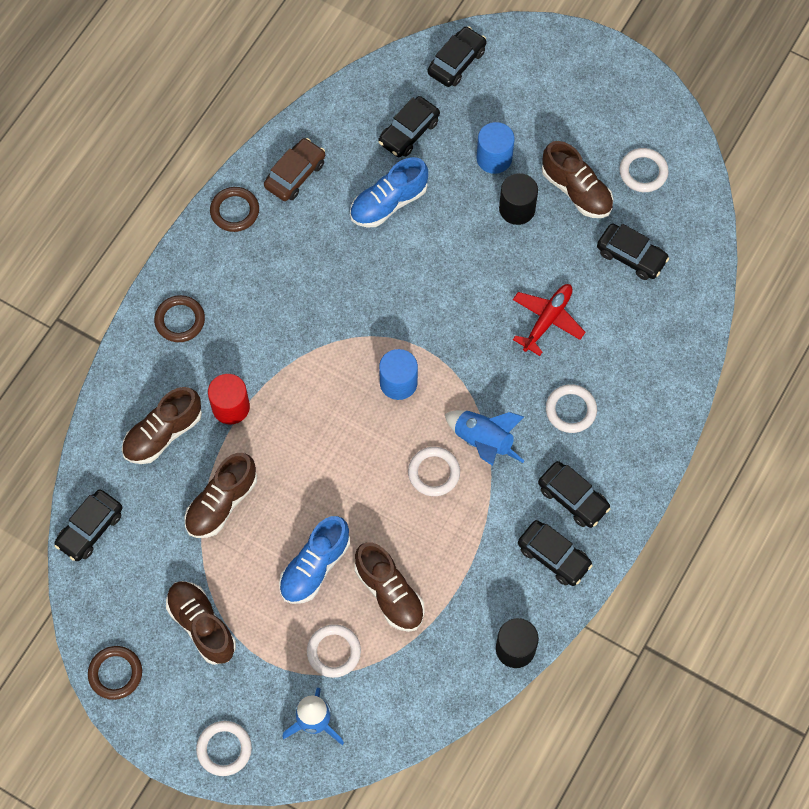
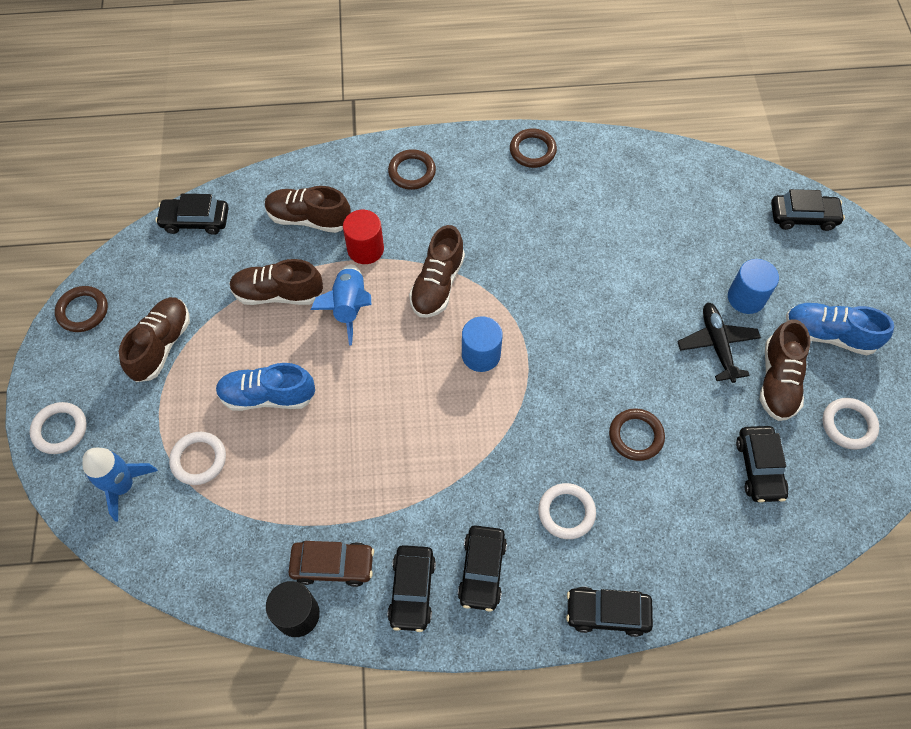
camera: 55 degrees right, 5 degrees down
(295, 174) = (599, 170): brown car -> brown car (333, 565)
(388, 203) = (634, 247): blue shoe -> blue shoe (829, 335)
(389, 593) = (282, 470): brown shoe -> brown shoe (437, 284)
(409, 132) = (709, 222): black car -> black car (607, 613)
(434, 473) = (419, 435): white ring -> none
(483, 441) = (478, 456): blue rocket -> blue rocket (349, 307)
(517, 209) = (717, 345): black cylinder -> black plane
(547, 320) = (636, 436): red plane -> brown ring

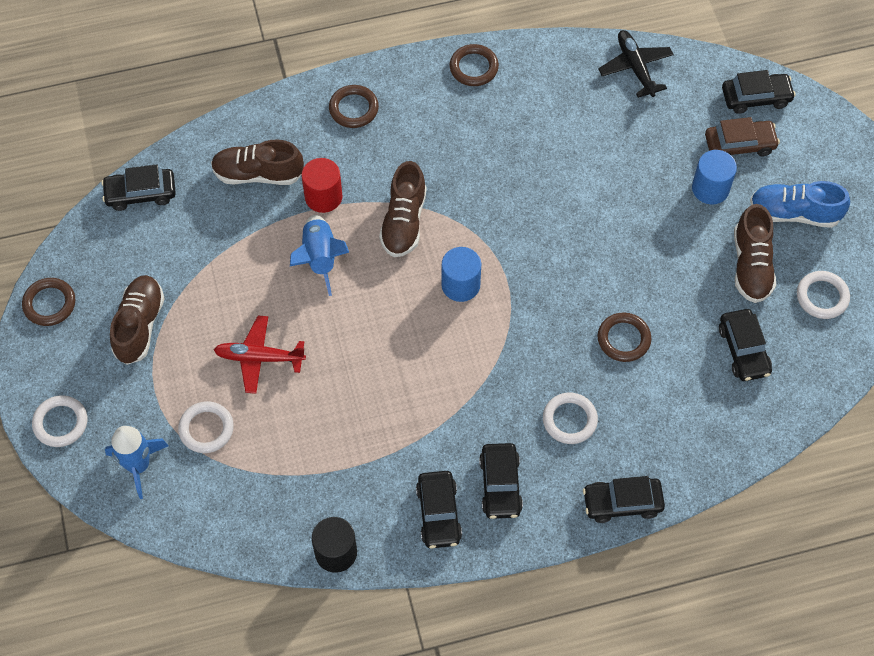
camera: 10 degrees left, 0 degrees up
(268, 396) = (259, 358): blue shoe -> red plane
(278, 293) = (245, 255): brown shoe -> none
(333, 565) = (359, 503): brown car -> brown car (739, 144)
(717, 345) = (688, 239): black plane -> black plane (635, 67)

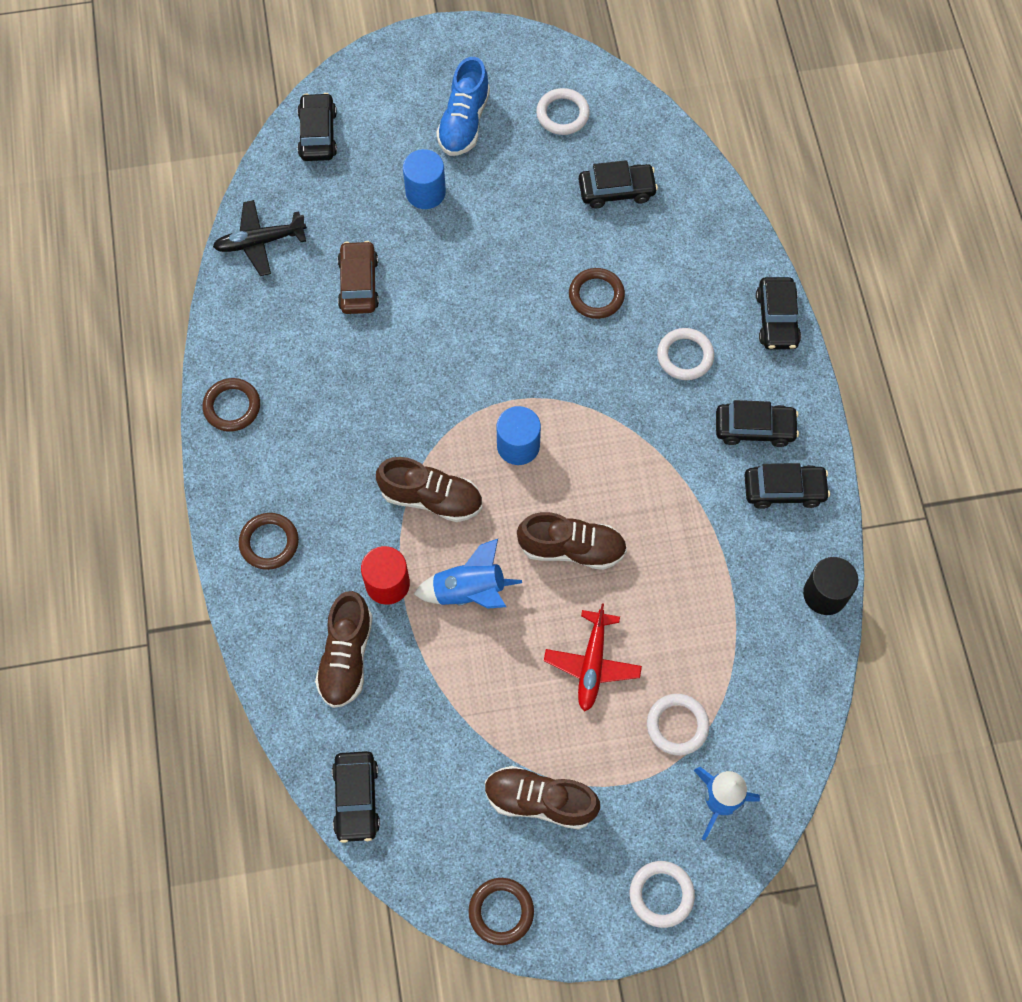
camera: 85 degrees left, 5 degrees up
(739, 144) = (375, 158): brown car -> brown car (358, 284)
(751, 265) = (521, 169): brown shoe -> brown shoe (572, 548)

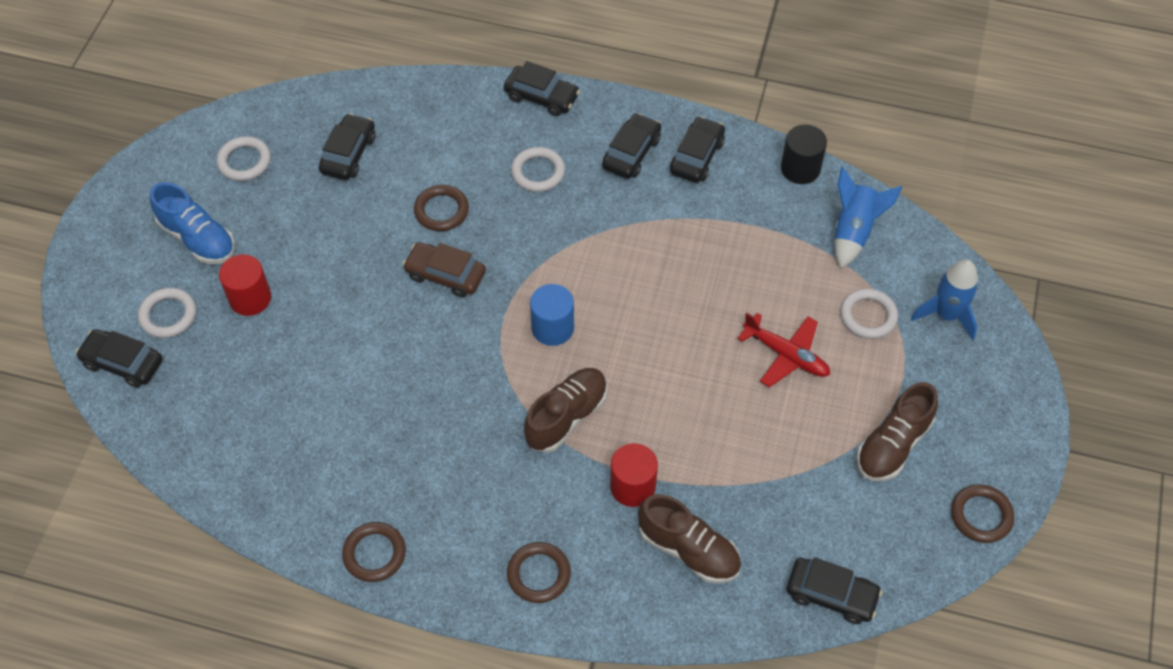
camera: 65 degrees left, 10 degrees down
(260, 242) = (208, 460): black plane -> none
(358, 284) = (310, 391): brown car -> brown car (445, 275)
(425, 192) = (250, 298): blue cylinder -> red cylinder
(469, 592) = (674, 422): blue rocket -> blue rocket (854, 231)
(572, 548) = (672, 327): brown shoe -> none
(661, 894) = (1009, 388): white ring -> white ring (168, 315)

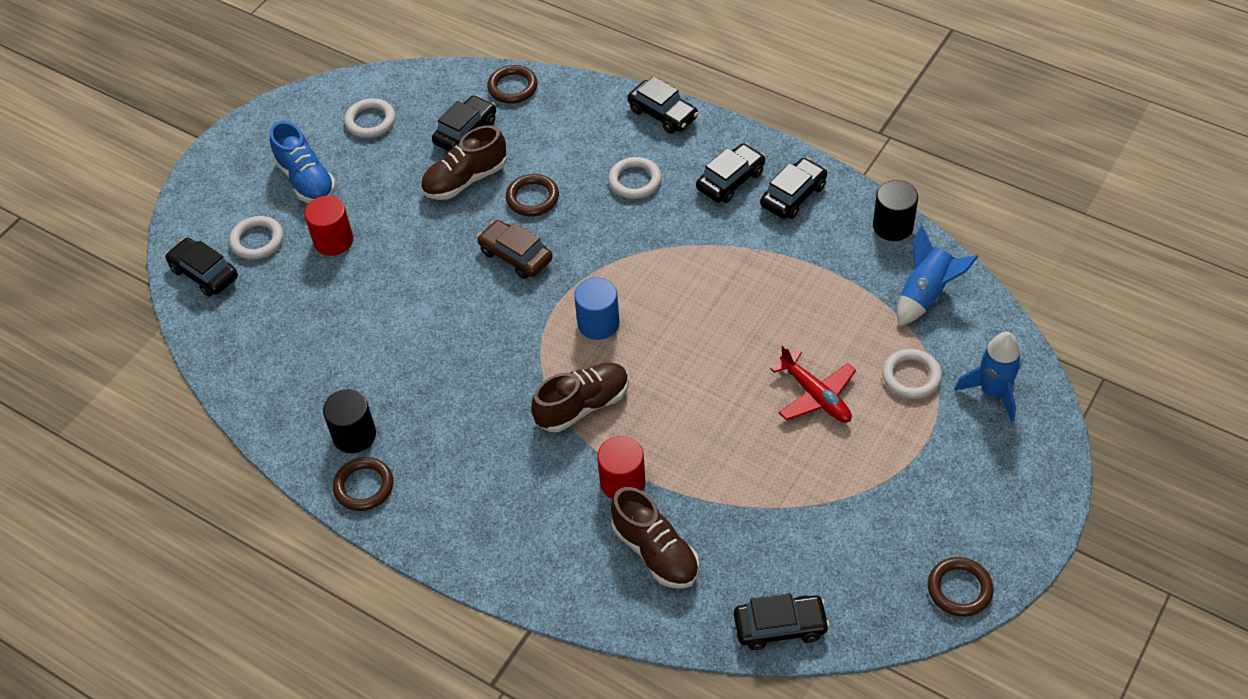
camera: 20 degrees right, 5 degrees down
(345, 501) = (354, 435): none -> black cylinder
(538, 574) = (506, 540): brown ring -> brown ring (512, 87)
(831, 594) = (780, 626): black car -> black car turned 45 degrees counterclockwise
(893, 445) = (893, 502): brown shoe -> brown shoe (465, 180)

